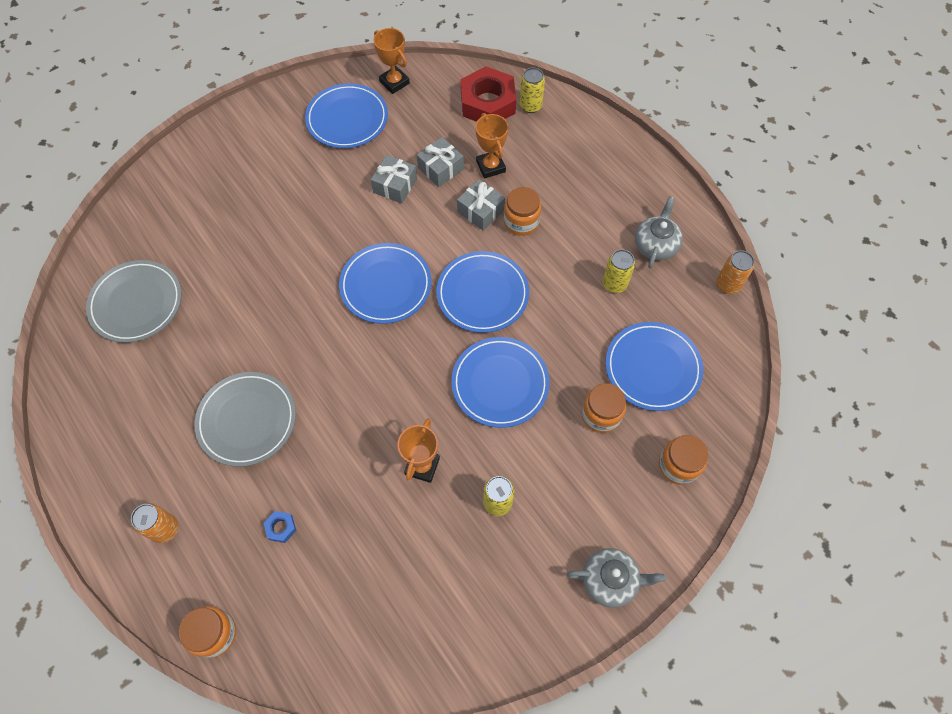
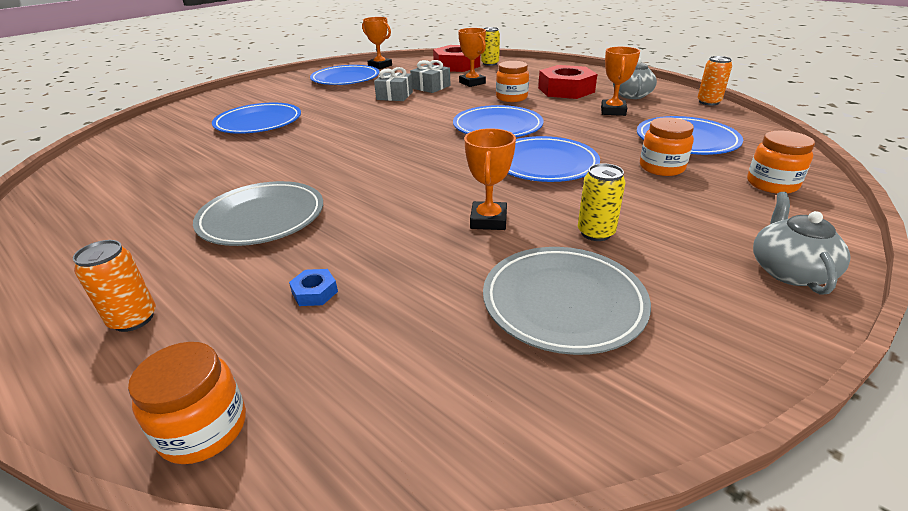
camera: 10 degrees left, 30 degrees down
(136, 303) = (136, 167): grey plate -> grey plate (563, 302)
(386, 285) = (402, 132): blue plate -> blue plate (258, 123)
(481, 211) = (474, 97): grey gift -> none
(589, 214) = (566, 90): none -> red nut
(610, 580) = (789, 270): grey teapot -> grey teapot turned 75 degrees counterclockwise
(614, 284) = (613, 111): yellow can -> orange trophy

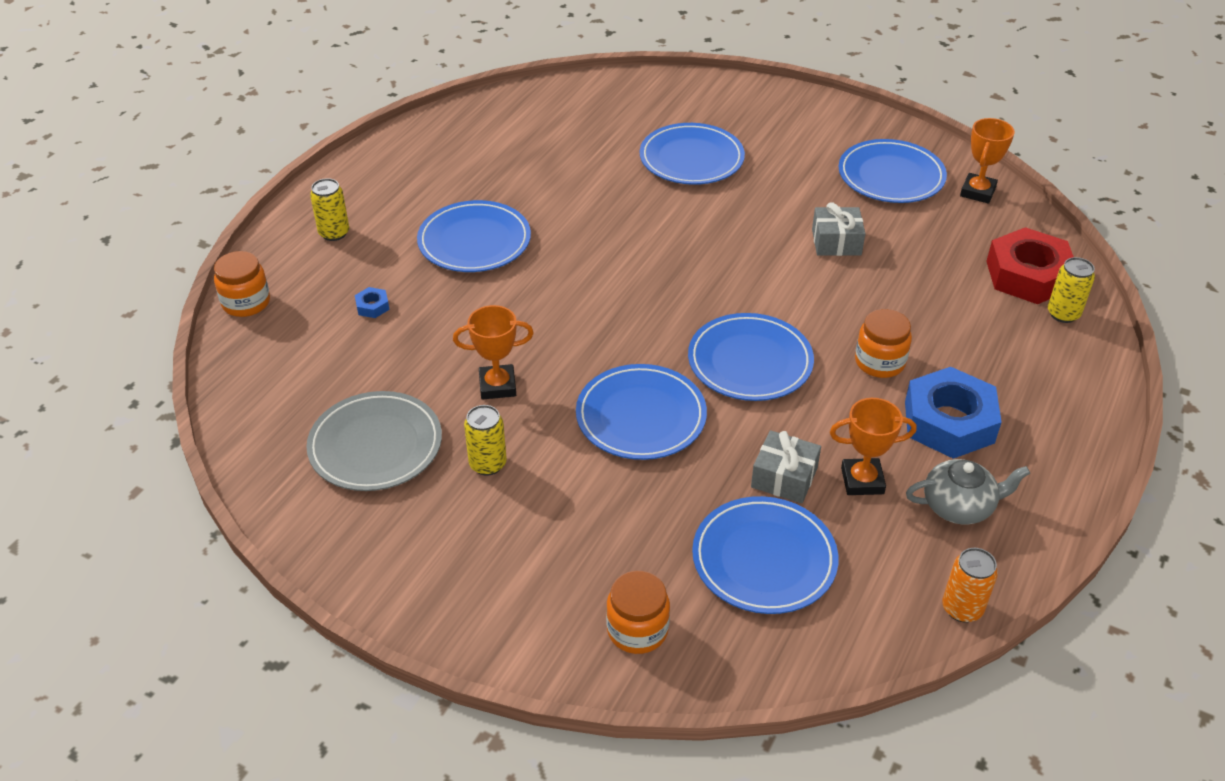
camera: 75 degrees right, 10 degrees up
(133, 319) = (334, 233): orange can -> yellow can
(262, 218) = (474, 241): grey plate -> blue plate
(431, 87) = (893, 269): grey gift -> grey gift (784, 477)
(472, 83) = (936, 309): orange trophy -> none
(566, 90) = (949, 422): red nut -> blue nut
(661, 167) = (660, 525): orange jar -> none
(789, 270) = (442, 603): grey teapot -> none

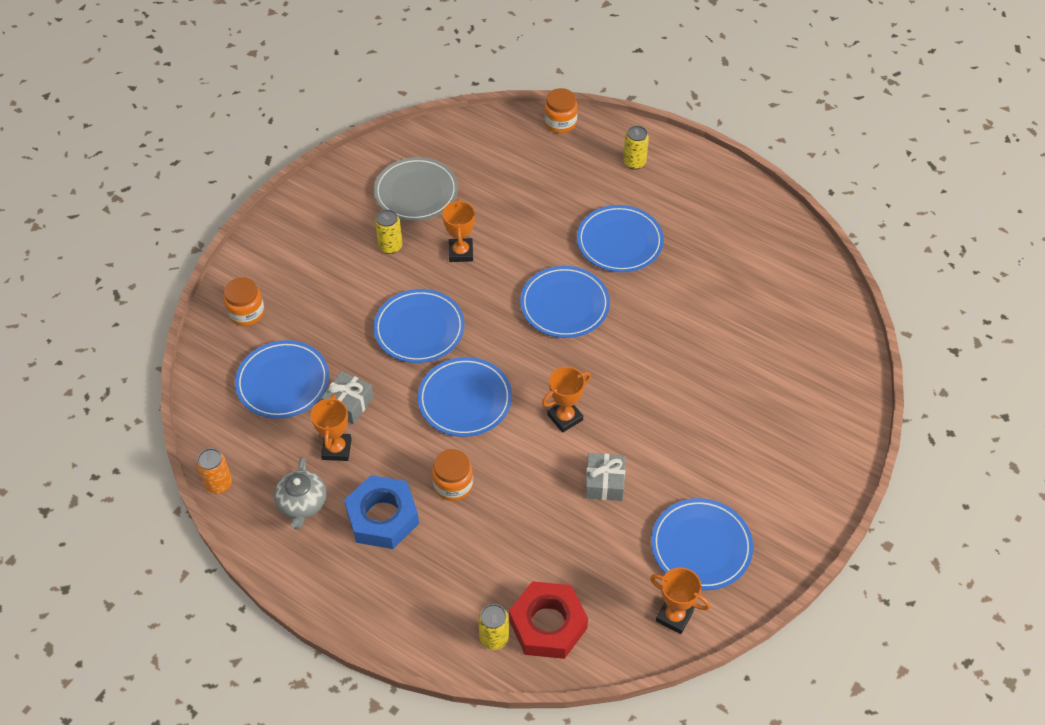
camera: 95 degrees right, 10 degrees up
(372, 306) = (549, 186): blue nut -> none
(691, 159) = (729, 392): blue plate -> blue plate (564, 305)
(755, 275) = (565, 417): none -> orange trophy

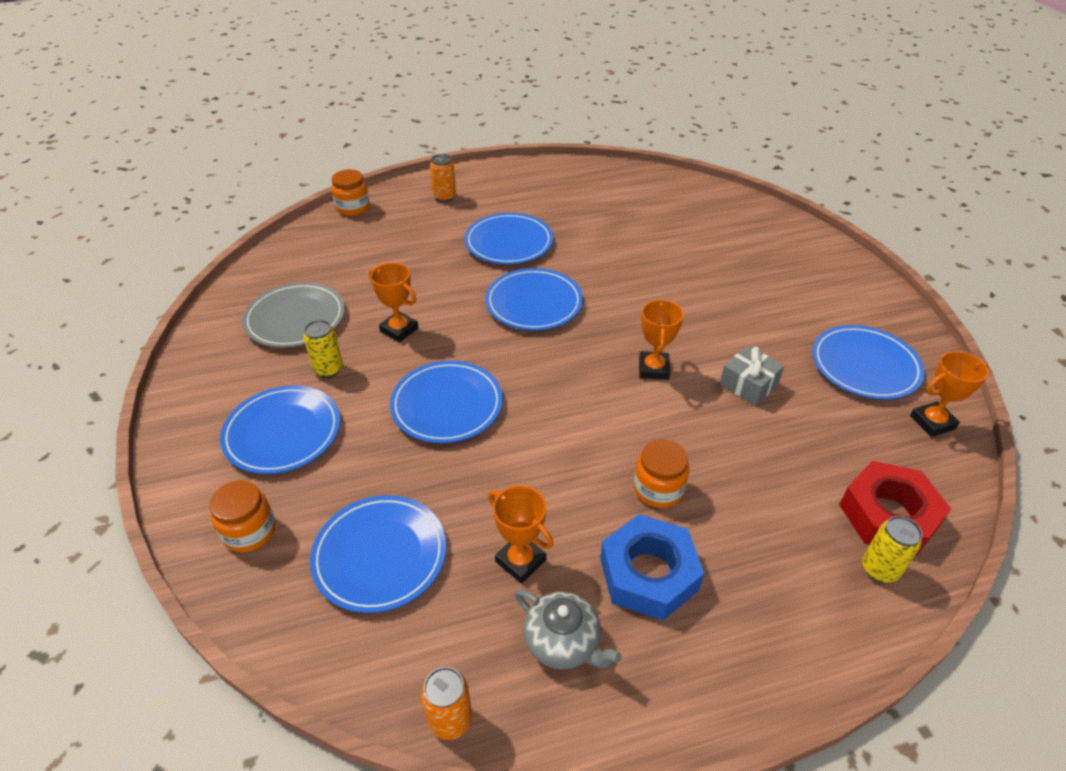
camera: 50 degrees left, 10 degrees down
(348, 403) = (473, 514): grey gift -> none
(465, 399) = (565, 421): blue plate -> blue plate (283, 433)
(634, 162) = (444, 197): yellow can -> orange can

